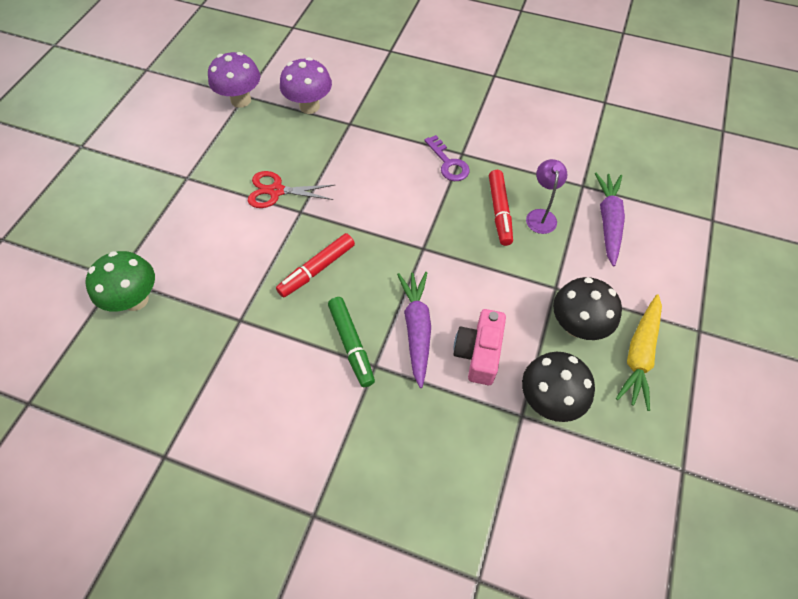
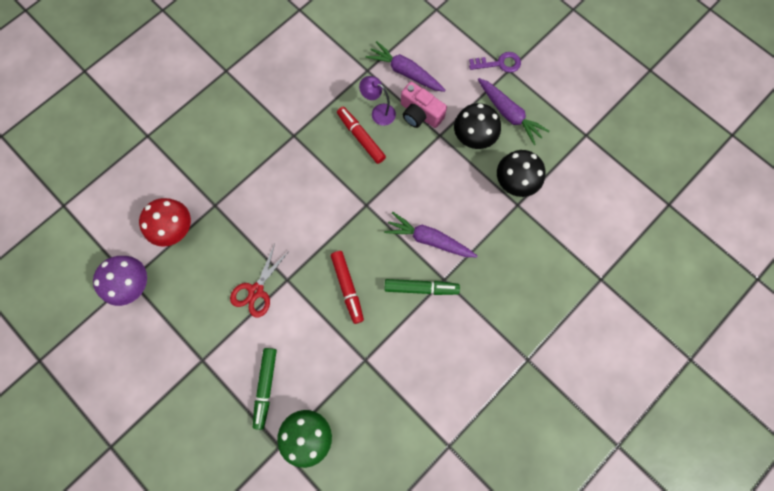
camera: 65 degrees left, 15 degrees up
(176, 240) = (265, 387): none -> green marker
(309, 106) = (176, 229): purple mushroom -> red mushroom
(448, 163) = (298, 150): purple key -> purple key (499, 63)
(479, 353) = (465, 208): pink camera -> pink camera (420, 114)
(499, 211) = (361, 137): red marker -> red marker turned 150 degrees counterclockwise
(639, 355) = (509, 114): yellow carrot -> purple carrot

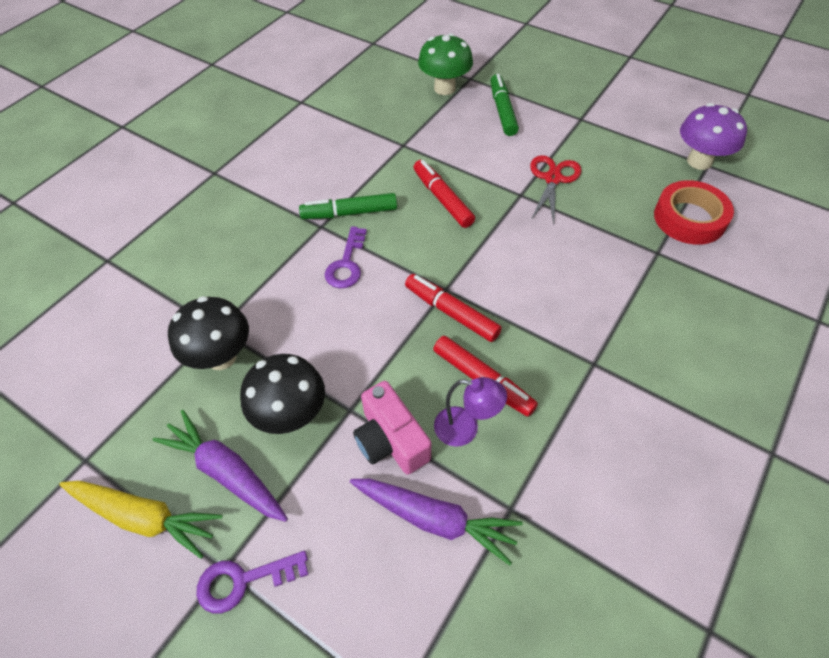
camera: 170 degrees right, 20 degrees down
(176, 229) = (689, 218): red mushroom -> red tape
(367, 186) = (451, 312): none -> red marker
(420, 114) = (391, 440): pink camera -> pink camera turned 150 degrees counterclockwise
(429, 239) = (346, 264): purple carrot -> purple key
(549, 99) = (144, 517): none -> yellow carrot

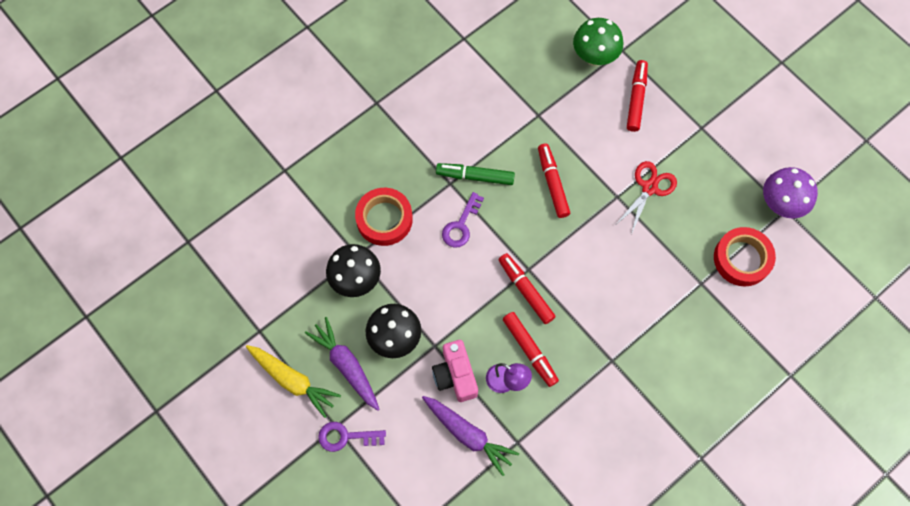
camera: 15 degrees right, 15 degrees up
(247, 280) = (384, 219): none -> red tape
(502, 110) = (636, 99): green marker -> red marker

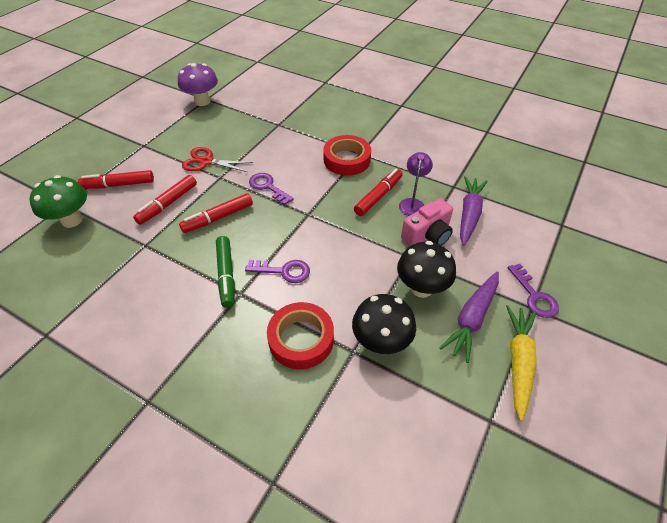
camera: 110 degrees left, 20 degrees down
(526, 290) = (328, 211): red marker -> red marker (168, 204)
(584, 241) = (268, 187): none -> purple key
(742, 259) = (251, 110): red tape -> red tape (347, 160)

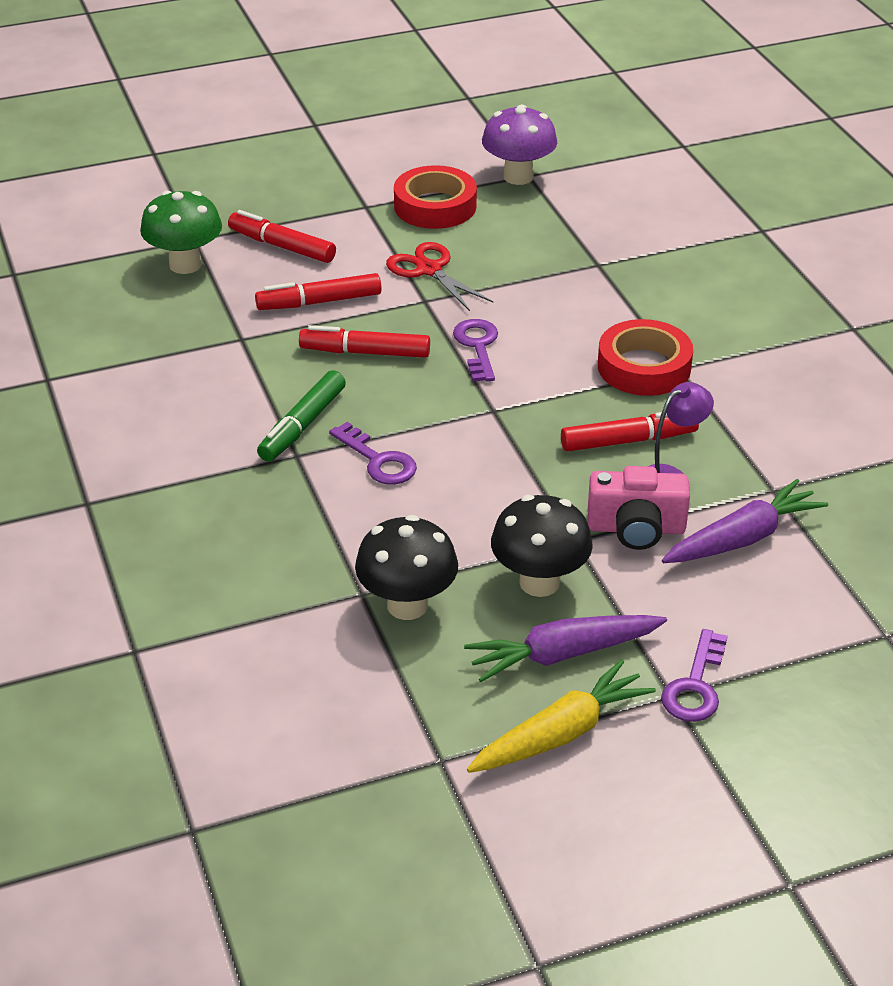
camera: 40 degrees right, 10 degrees down
(301, 339) = (314, 544): red tape -> red tape (435, 206)

